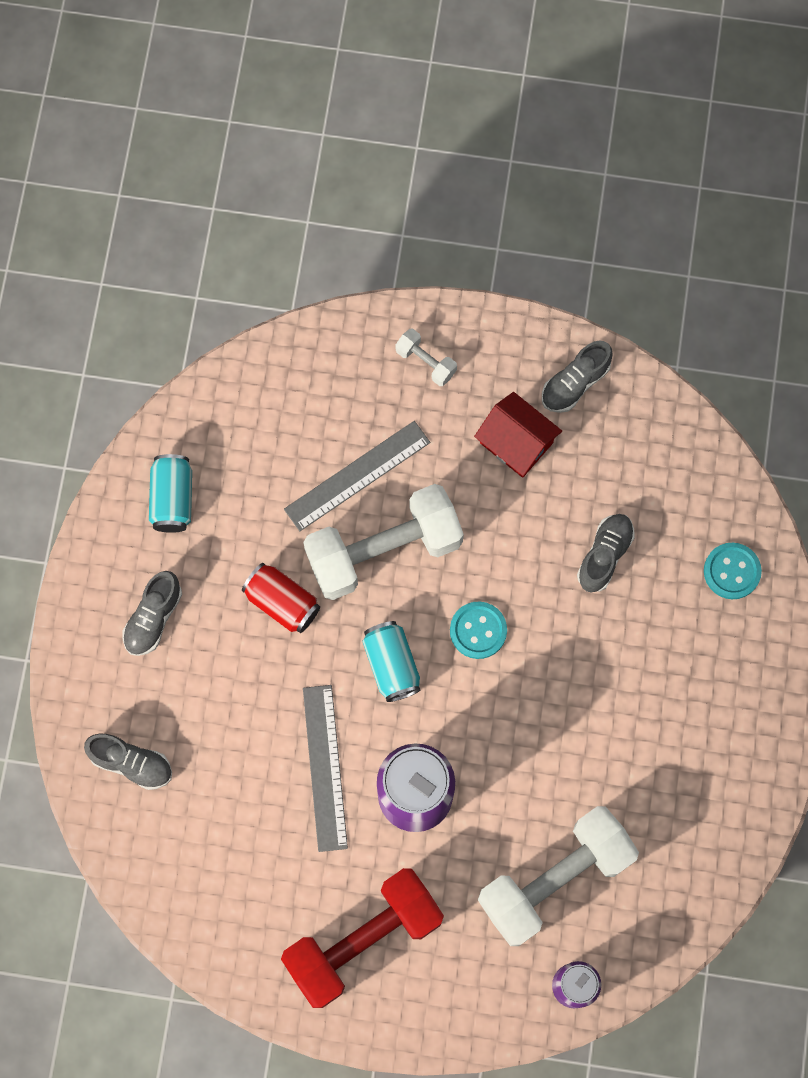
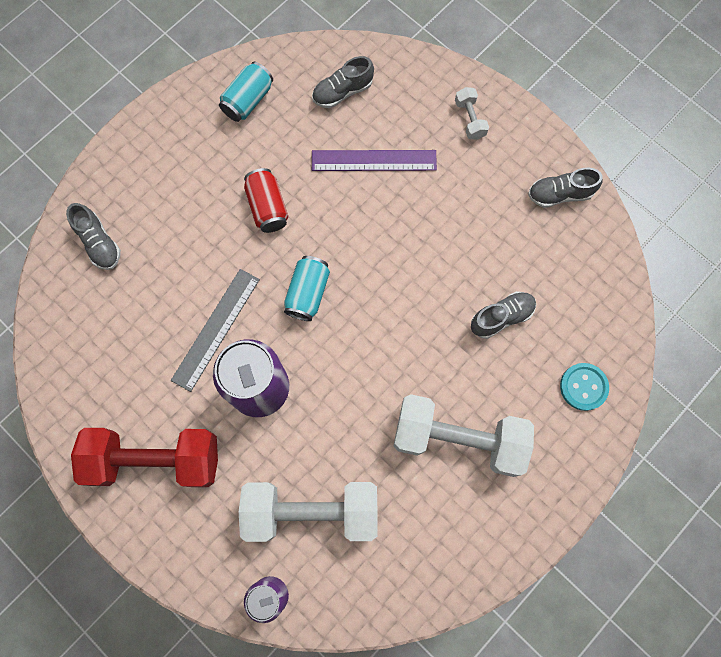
camera: 35 degrees right, 0 degrees up
(153, 618) = (181, 164): grey shoe -> grey shoe (342, 92)
(357, 476) = (374, 160): grey ruler -> purple ruler
(384, 550) = (356, 217): white dumbbell -> white dumbbell (458, 438)
(478, 630) = (380, 309): turquoise button -> none
(516, 443) = (493, 206): red house -> none

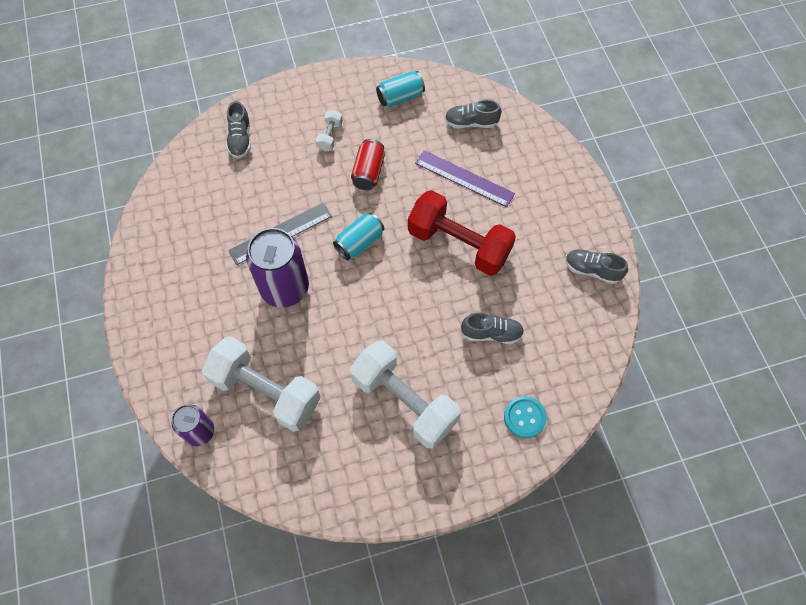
camera: 30 degrees right, 10 degrees down
(155, 459) = (183, 296): red dumbbell -> red dumbbell (459, 244)
(470, 119) = (554, 185): white dumbbell -> white dumbbell (330, 136)

